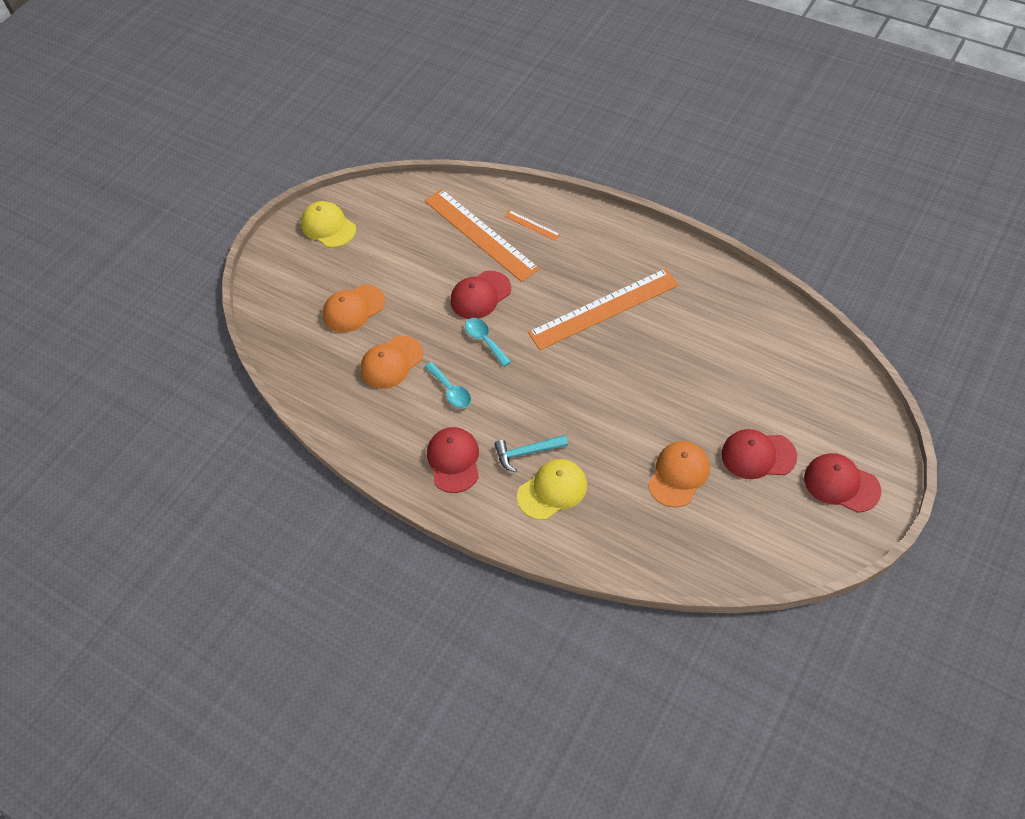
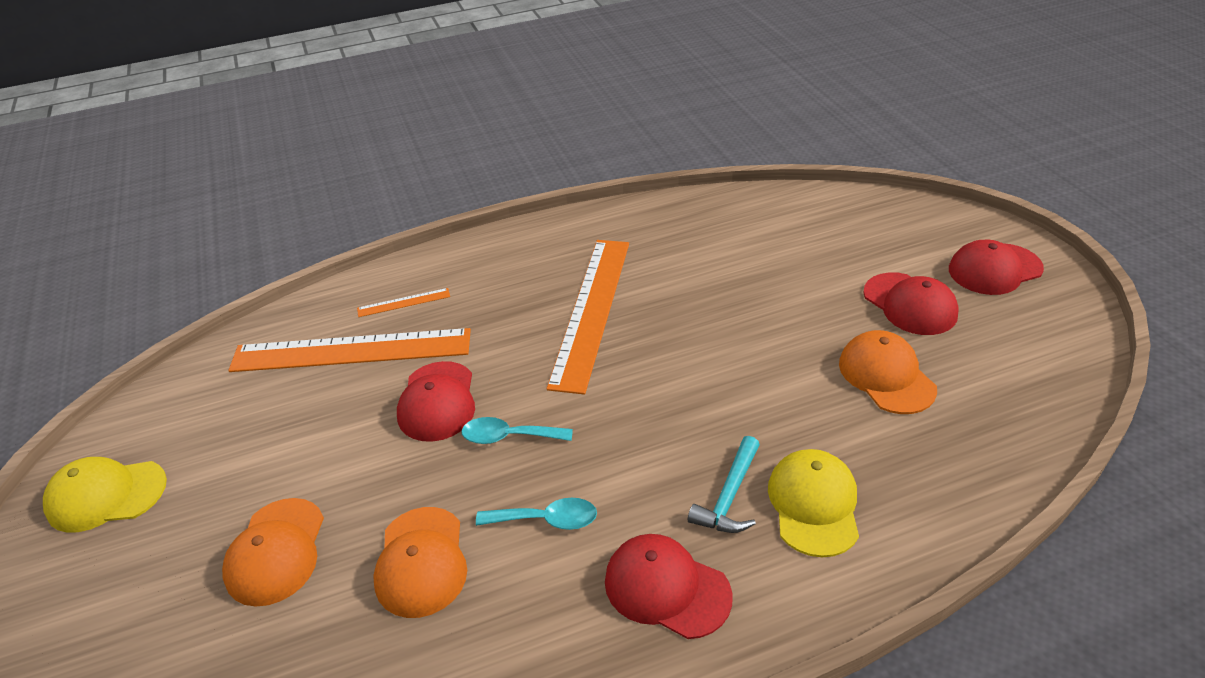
camera: 55 degrees left, 15 degrees down
(758, 455) = (910, 304): red cap -> red cap turned 75 degrees counterclockwise

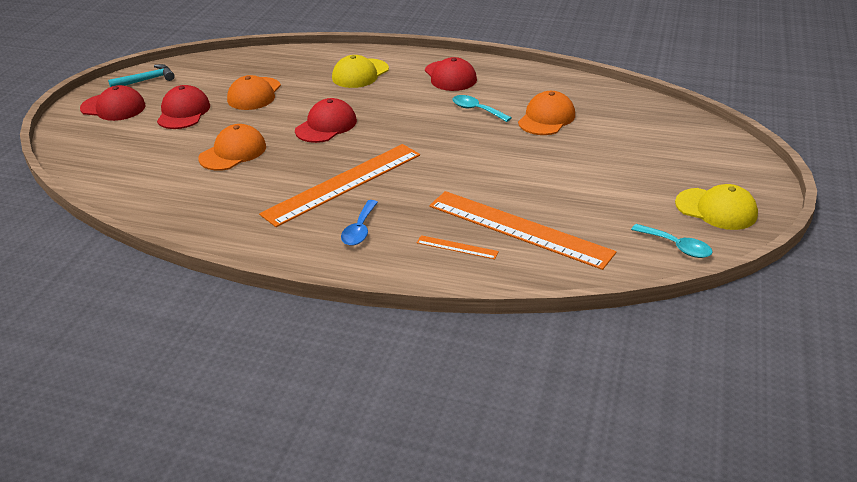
camera: 145 degrees left, 5 degrees down
(276, 551) = (617, 147): orange cap -> orange cap (233, 152)
(437, 401) = (486, 175): red cap -> red cap (326, 126)
(509, 436) = (462, 144): turquoise spoon -> turquoise spoon (677, 246)
(516, 275) = (359, 230): none -> blue spoon
(729, 496) = (389, 88): turquoise hammer -> turquoise hammer (146, 80)

